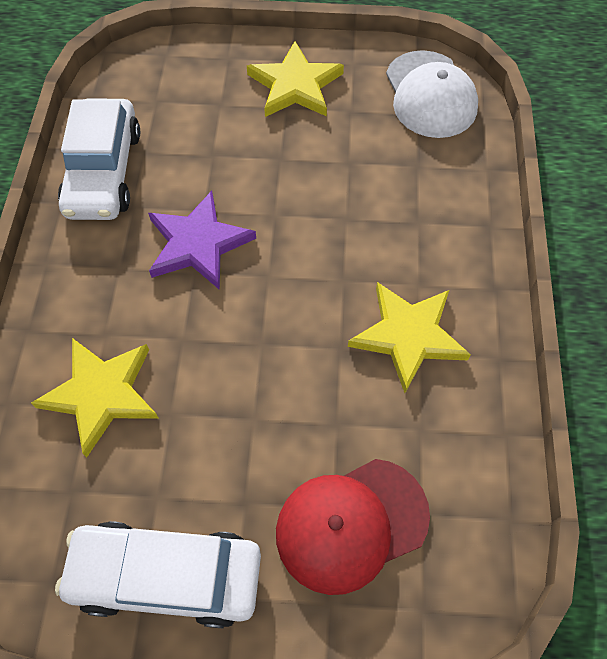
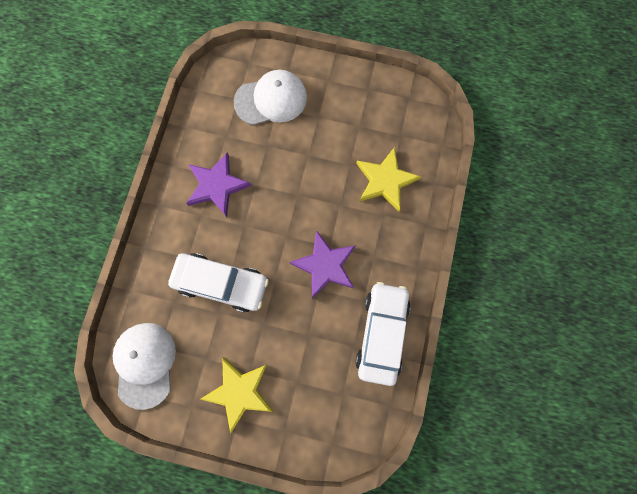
camera: 170 degrees left, 15 degrees up
(166, 575) = (357, 93): white car -> white car (221, 283)
(351, 524) = (271, 100): red cap -> white cap
(408, 336) = (217, 185): yellow star -> purple star

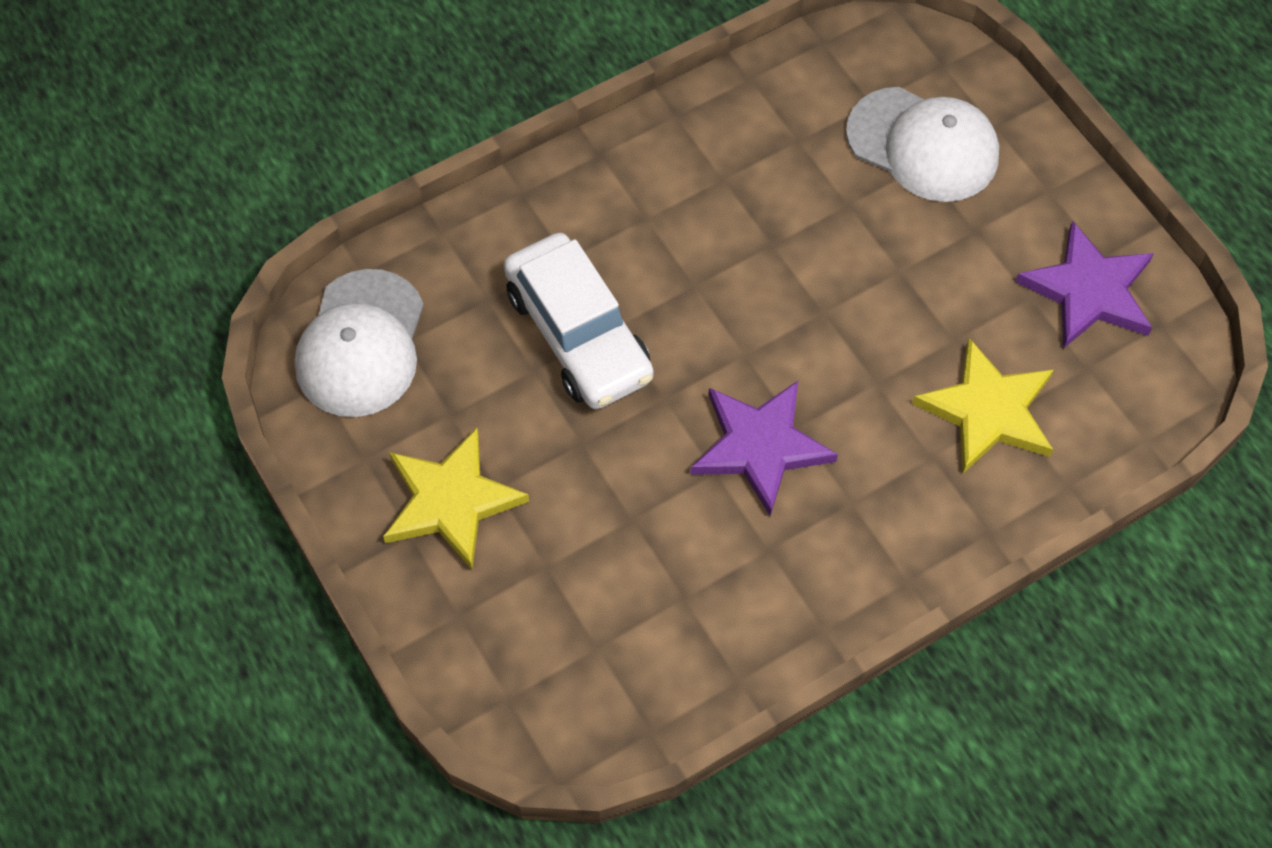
camera: 45 degrees right, 15 degrees down
(145, 364) = (361, 344): white cap -> white cap turned 150 degrees clockwise
(217, 185) = (712, 196): purple star -> purple star (1089, 291)
(381, 333) = (747, 619): white car -> none

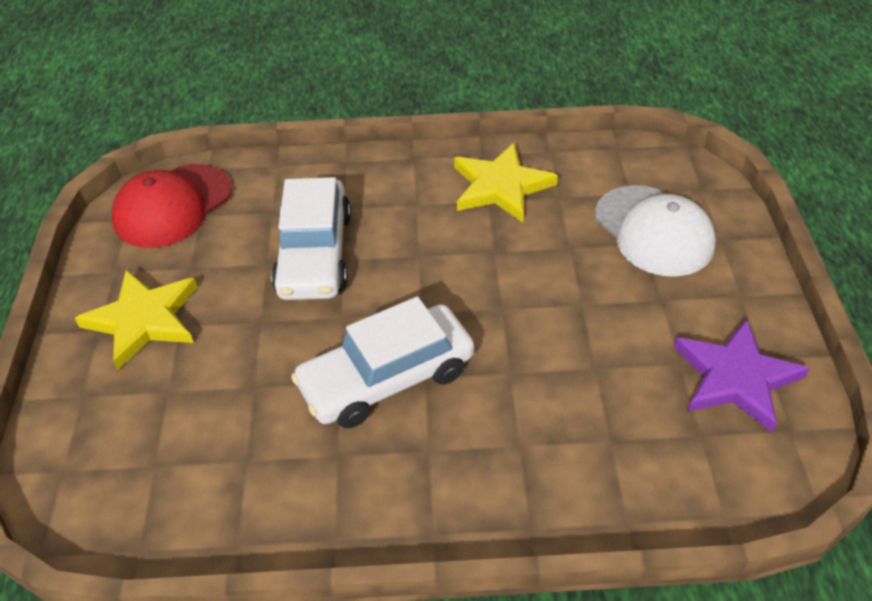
camera: 30 degrees right, 15 degrees down
(361, 344) = (172, 206): white cap -> red cap
(760, 446) = (386, 378): purple star -> white car
(988, 411) = (590, 431): yellow star -> yellow star (500, 186)

